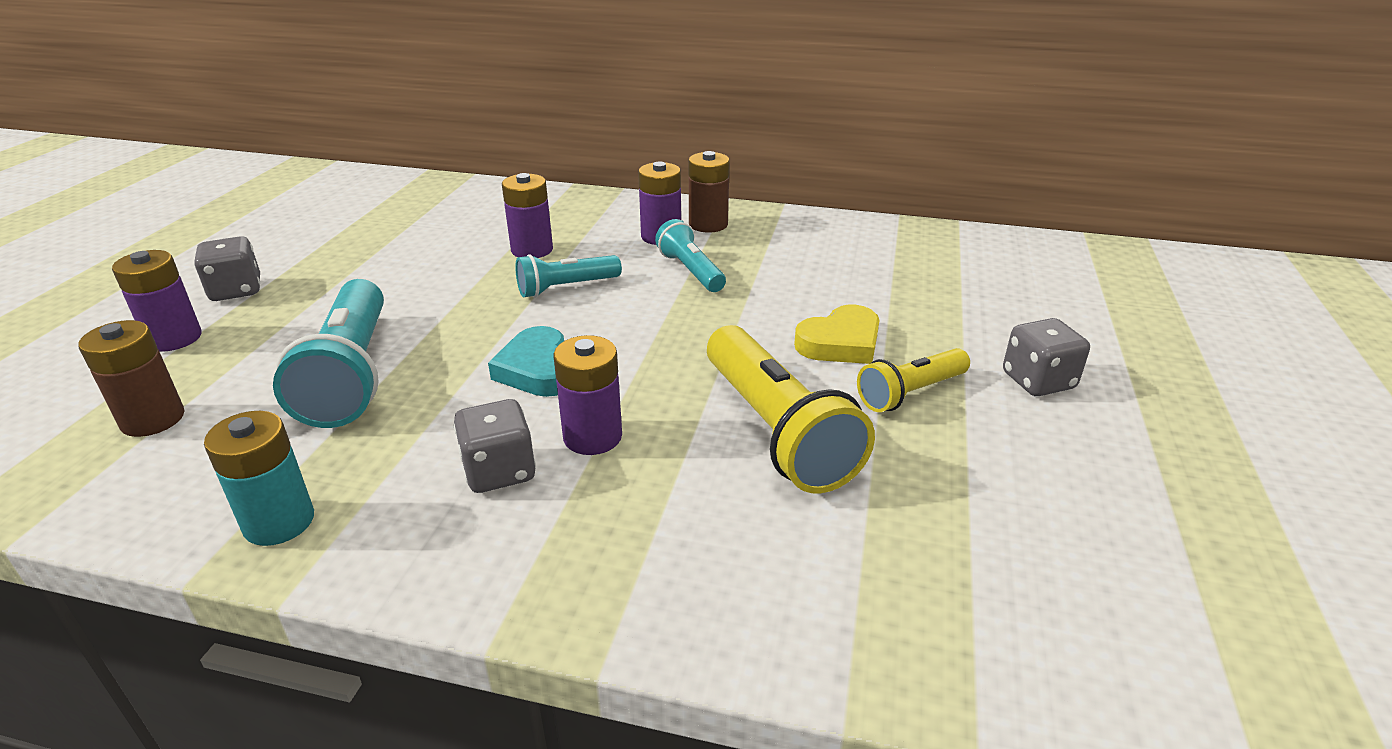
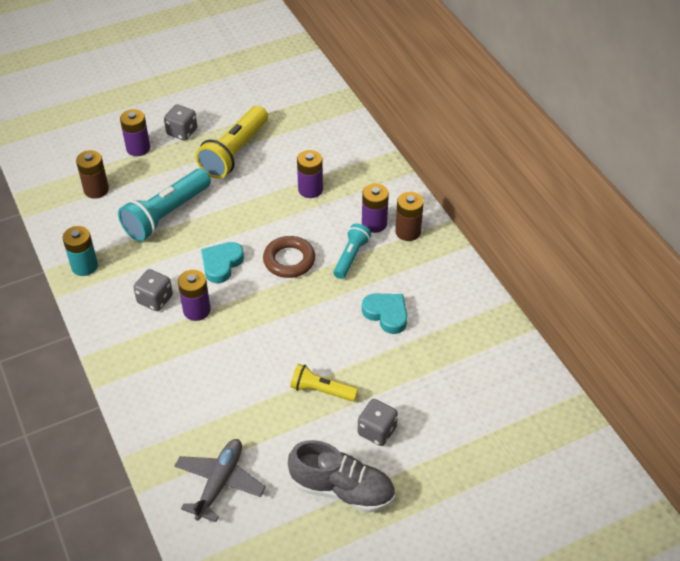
camera: 50 degrees right, 15 degrees up
(566, 288) = (290, 226): turquoise flashlight -> none
(625, 314) = (289, 260): none -> brown ring
(776, 430) = (252, 361): yellow flashlight -> yellow flashlight (234, 152)
(824, 288) = (386, 314): none -> turquoise heart
(840, 343) = (340, 346): yellow heart -> none
(1035, 602) = (219, 483): none -> grey plane
(1143, 462) = (342, 489): none -> grey shoe

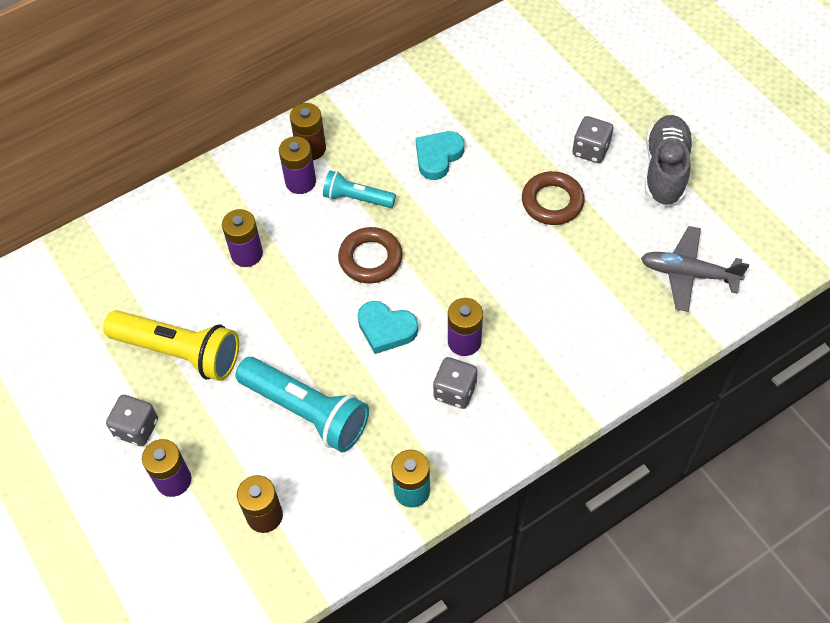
camera: 95 degrees left, 10 degrees up
(322, 390) = (552, 202): yellow flashlight -> brown ring

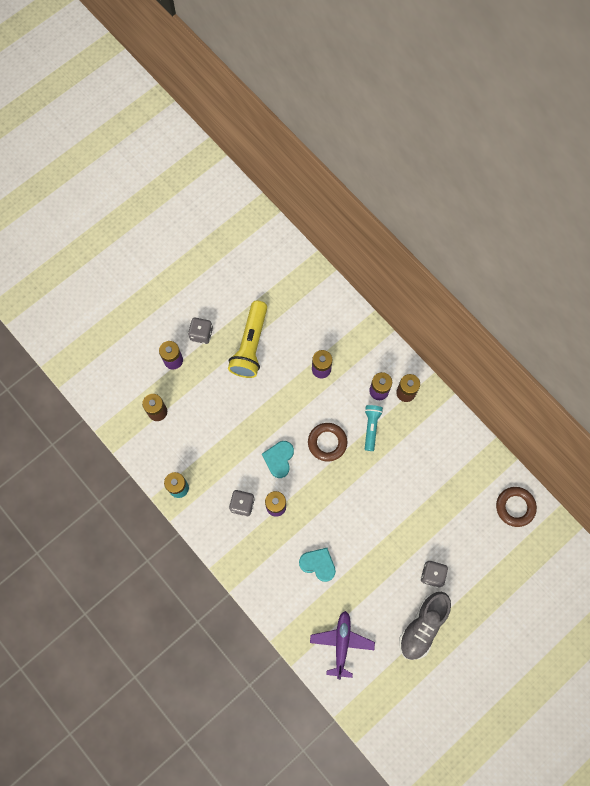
camera: 80 degrees right, 15 degrees up
(306, 411) = (221, 422): turquoise flashlight -> none
(438, 157) = (411, 474): turquoise heart -> turquoise heart (318, 564)
(552, 202) = (386, 552): brown ring -> brown ring (515, 507)
(665, 170) = (423, 626): grey shoe -> grey shoe turned 120 degrees clockwise
(688, 274) = (341, 643): grey plane -> purple plane

